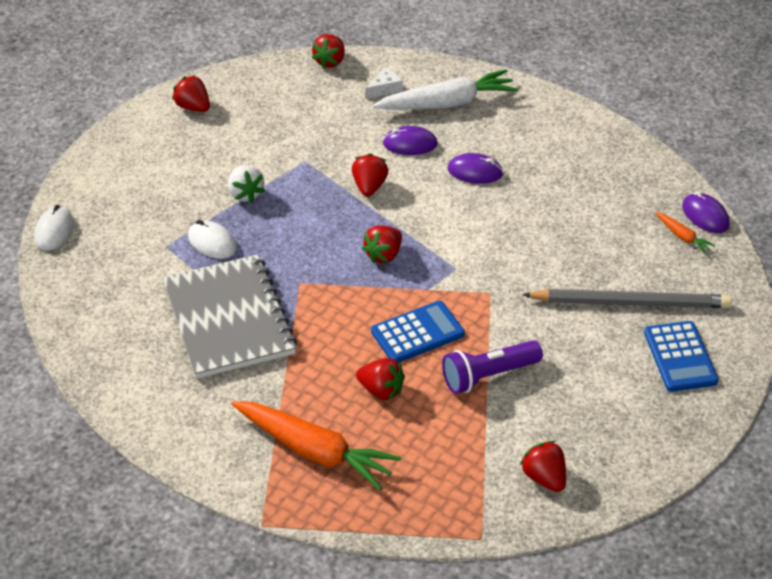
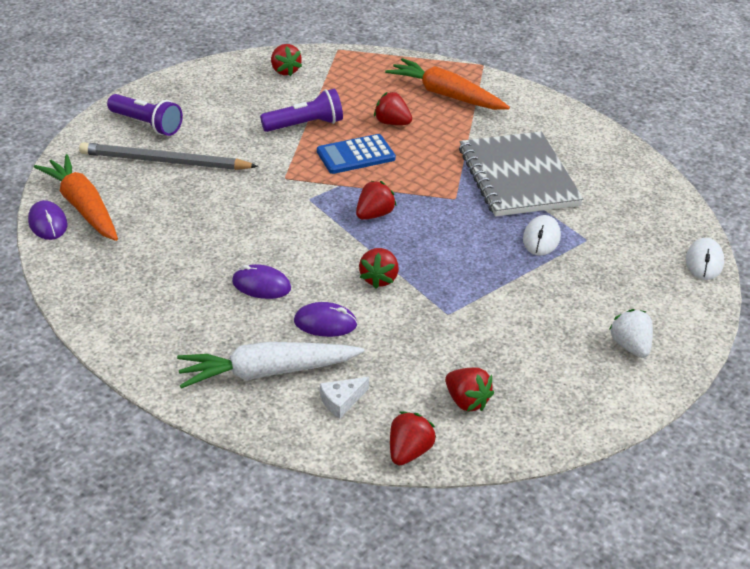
camera: 175 degrees left, 5 degrees down
(193, 107) = (588, 395): red strawberry -> red strawberry (466, 401)
(212, 242) = (541, 238): white mouse -> white mouse turned 60 degrees clockwise
(245, 194) = (512, 282): white strawberry -> white strawberry (630, 346)
(680, 357) = (147, 124): blue calculator -> purple flashlight
(682, 237) = (83, 207): orange carrot -> orange carrot, size x2.26

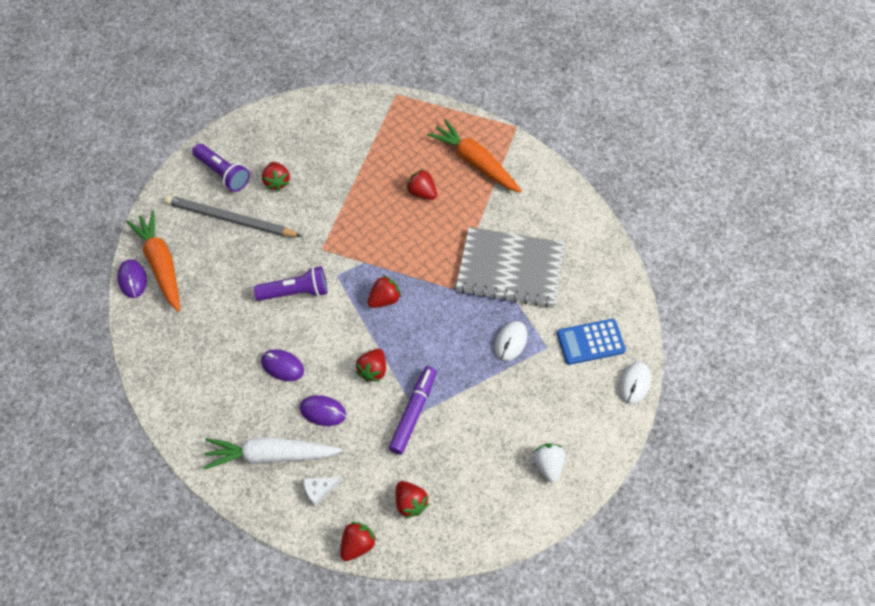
camera: 10 degrees right, 20 degrees up
(285, 71) = (346, 118): red strawberry -> red strawberry (277, 182)
(305, 125) = (350, 187): purple flashlight -> purple flashlight (296, 292)
(355, 155) = (384, 228): blue calculator -> blue calculator (590, 342)
(443, 313) = (413, 412): none -> purple marker
(518, 177) = (510, 269): grey notebook -> grey notebook turned 75 degrees counterclockwise

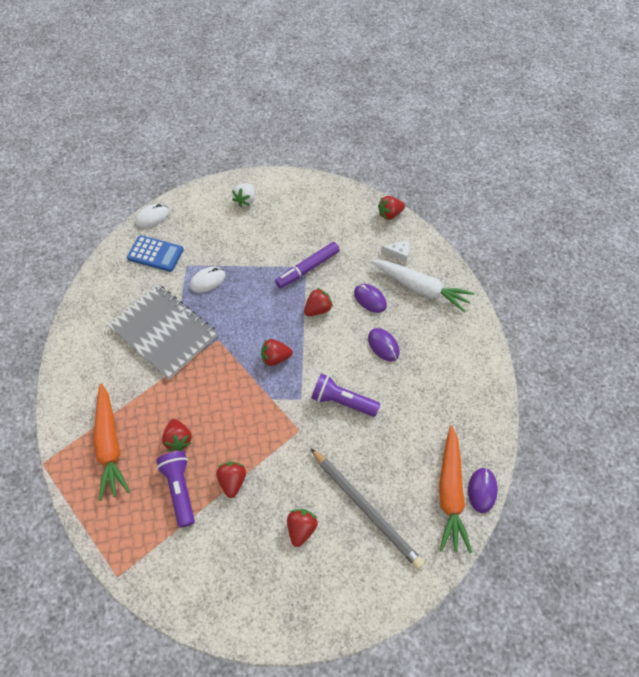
camera: 150 degrees left, 0 degrees up
(223, 173) = (349, 572): purple flashlight -> purple flashlight (180, 489)
(410, 503) = (344, 220): red strawberry -> red strawberry (232, 481)

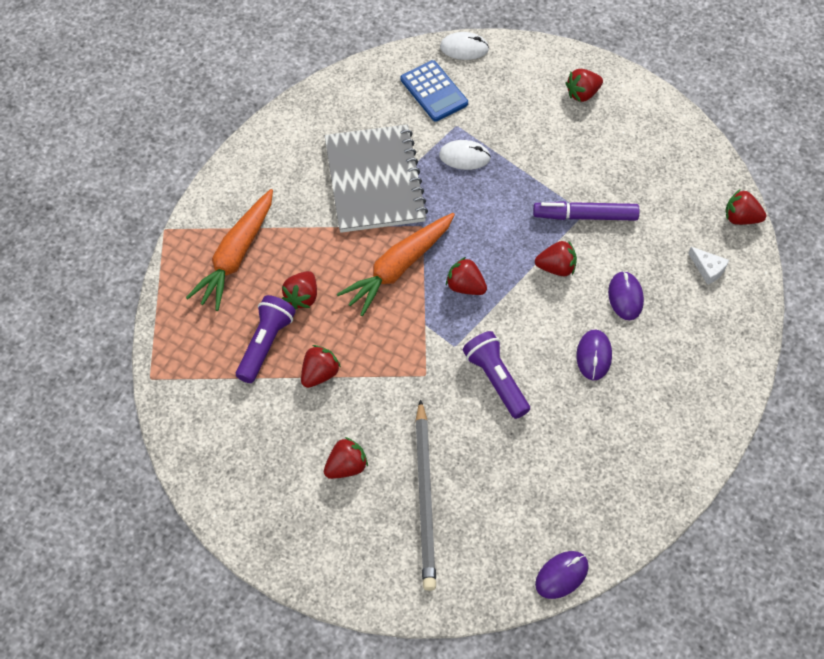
camera: 40 degrees right, 0 degrees up
(245, 201) = (582, 94): white strawberry -> red strawberry
(420, 288) = (696, 326): white carrot -> none
(450, 492) = (525, 551): orange carrot -> orange carrot (399, 268)

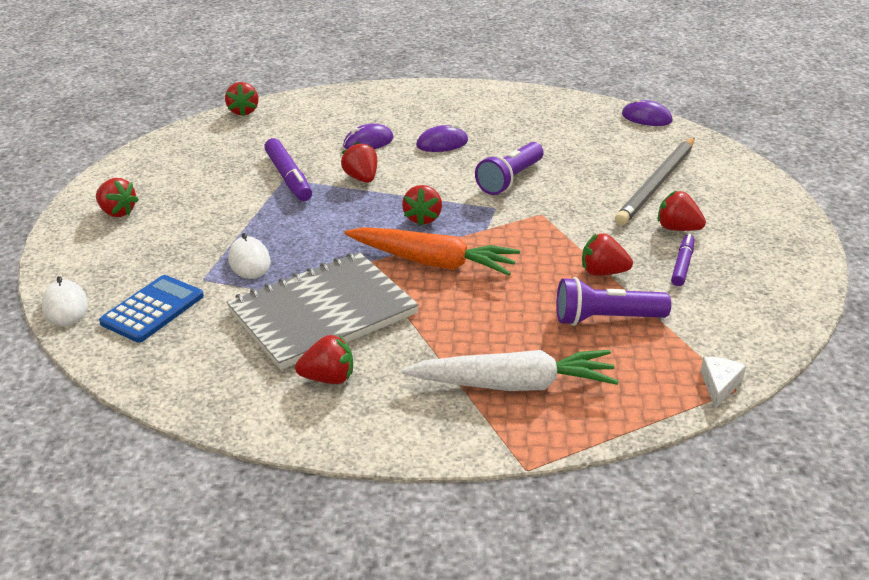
camera: 115 degrees left, 25 degrees down
(236, 256) = (513, 384): orange carrot -> white carrot
(296, 436) = (682, 265): none -> purple marker
(302, 297) = (524, 313): red strawberry -> red strawberry (328, 378)
(425, 498) = (657, 184): grey pencil -> grey pencil turned 150 degrees clockwise
(708, 269) = (310, 115): white cheese -> white cheese (719, 385)

